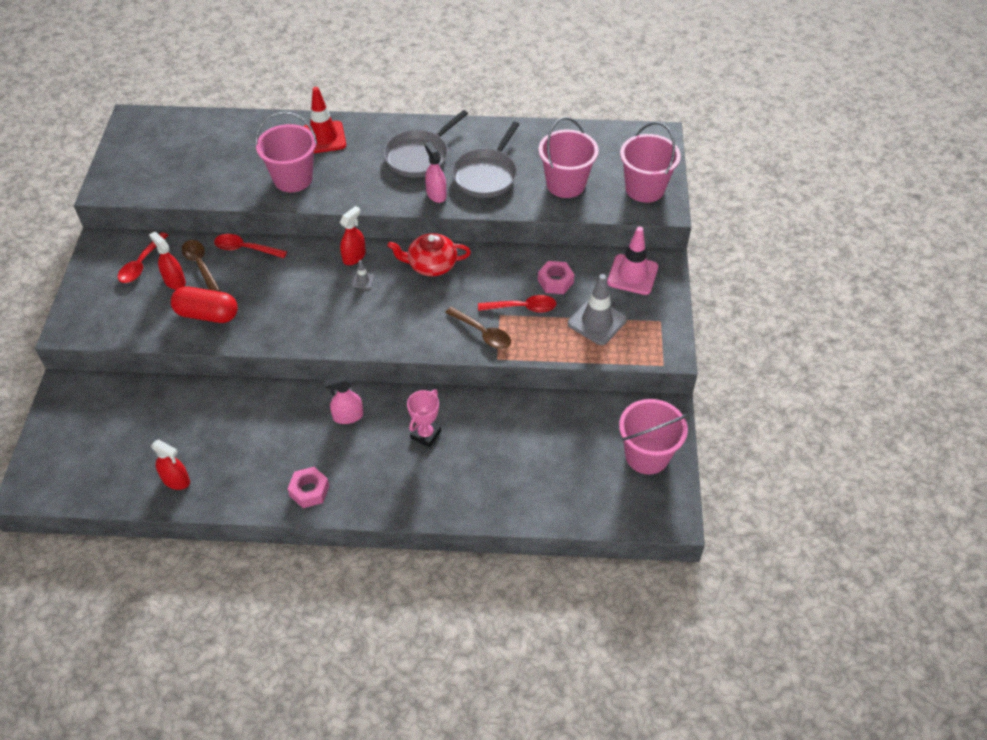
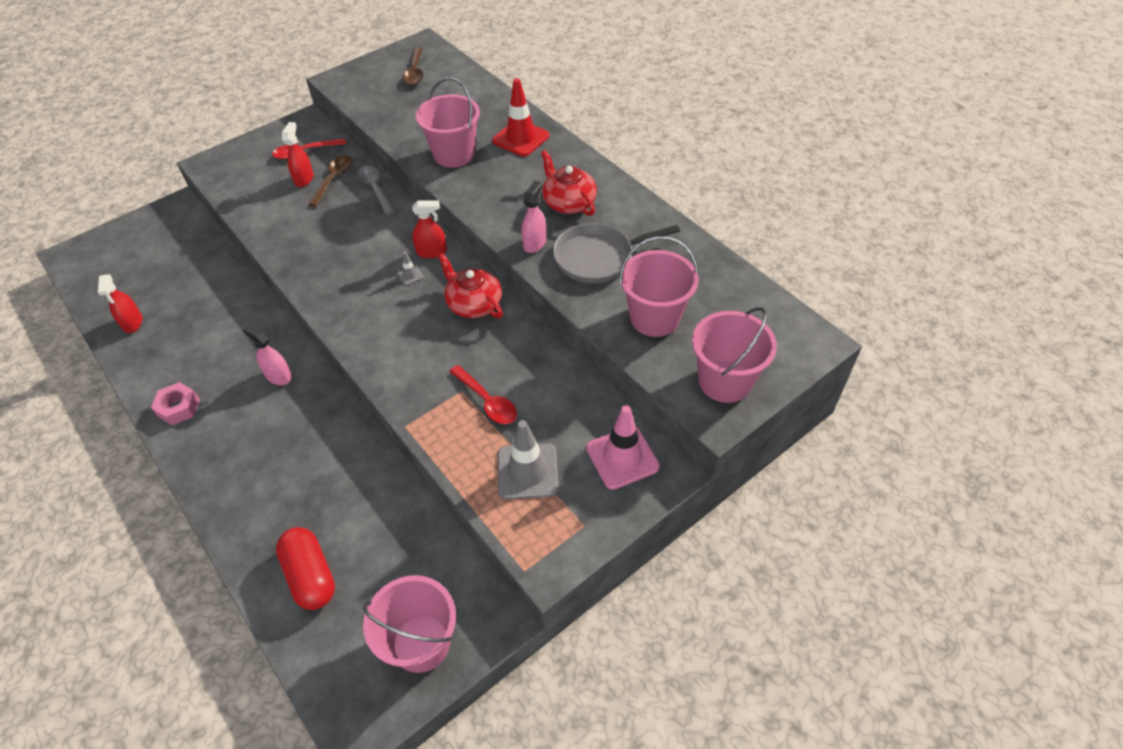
camera: 50 degrees right, 0 degrees up
(207, 314) = (286, 217): red capsule -> red capsule (310, 575)
(245, 249) = (375, 189): red spoon -> grey spoon
(419, 156) = (568, 202): grey pan -> red teapot
(426, 434) = (301, 442): pink trophy -> none
(482, 333) = (426, 394): brown spoon -> brown spoon (415, 72)
(555, 281) = (546, 402): pink nut -> none

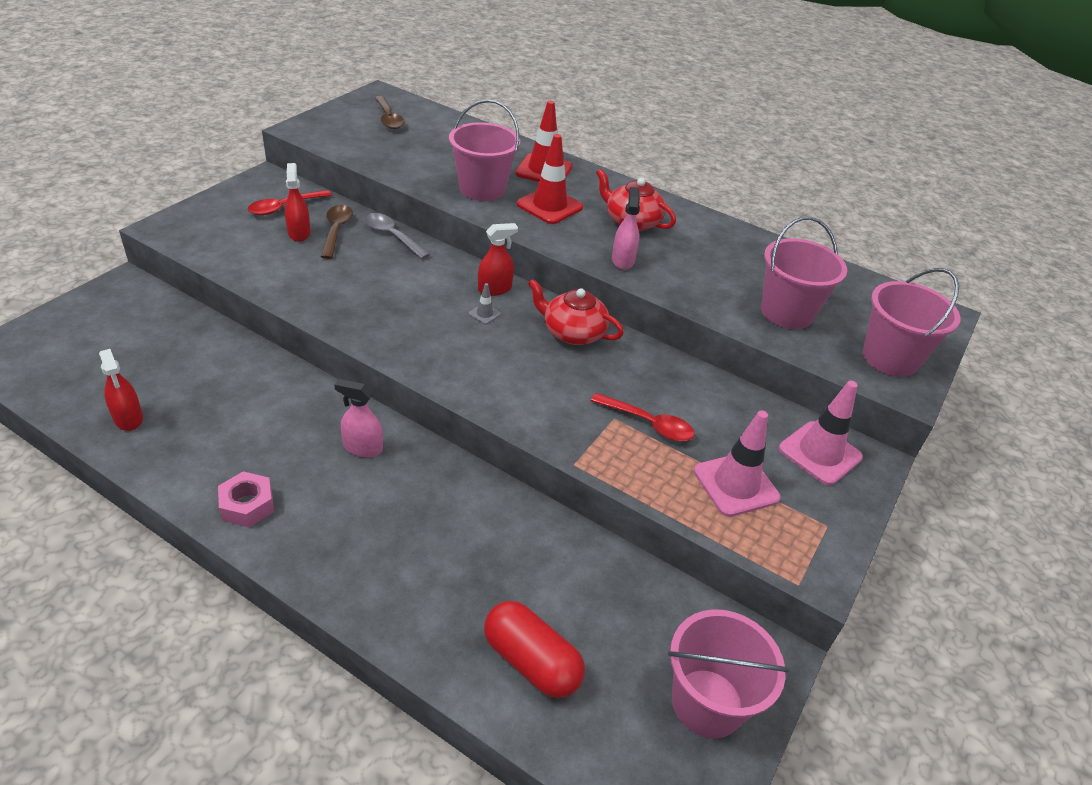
camera: 25 degrees left, 10 degrees down
(503, 178) = (549, 206): none -> red traffic cone
(527, 471) = (736, 484): grey traffic cone -> pink traffic cone
(598, 257) = (695, 266): grey pan -> none

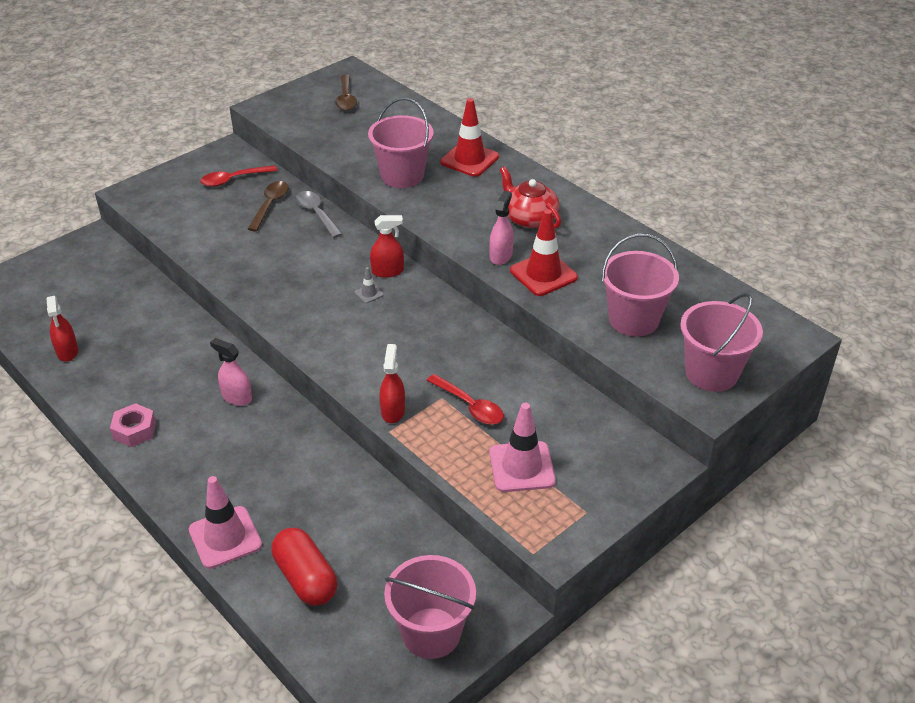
camera: 20 degrees right, 0 degrees up
(299, 233) = (237, 205): red spray bottle -> red spray bottle (393, 411)
(549, 206) = (458, 197): red traffic cone -> red traffic cone (543, 274)
(573, 332) = (440, 318): red teapot -> none
(820, 453) = (615, 451): pink traffic cone -> pink traffic cone (225, 537)

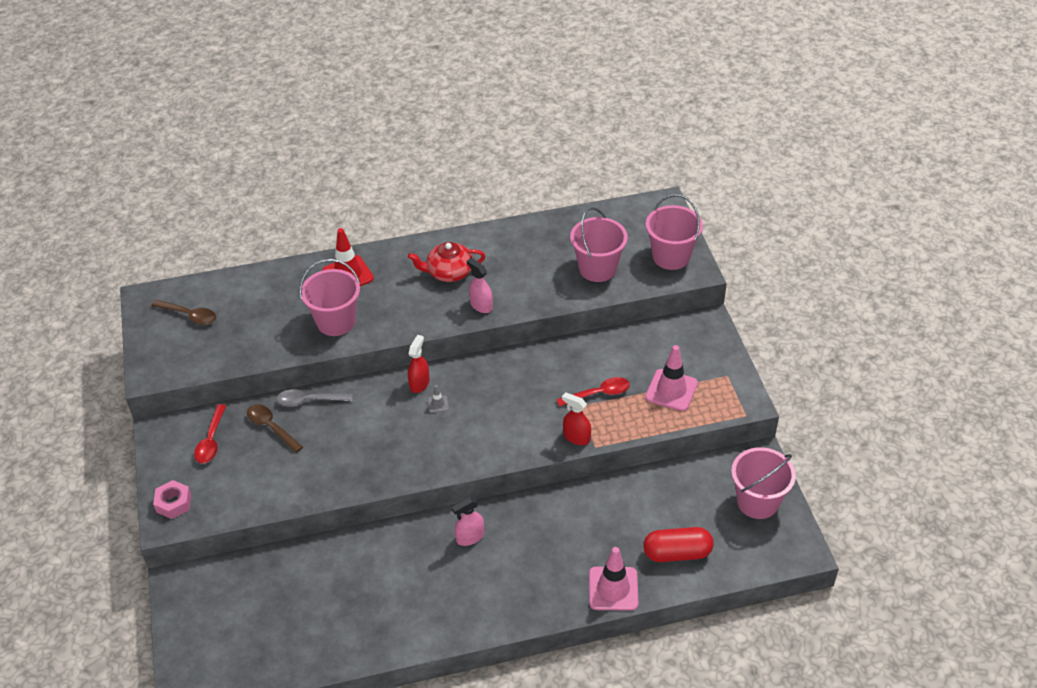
camera: 60 degrees left, 5 degrees up
(67, 351) = (330, 641): red spray bottle -> none
(134, 430) = (463, 616): pink nut -> pink nut (173, 503)
(543, 274) = (518, 292): red traffic cone -> none

